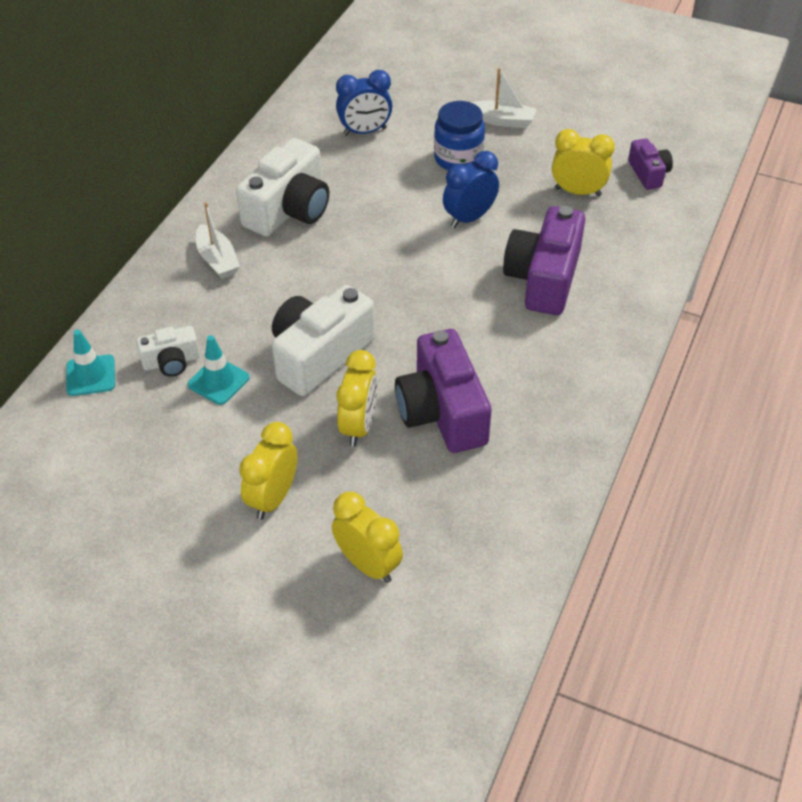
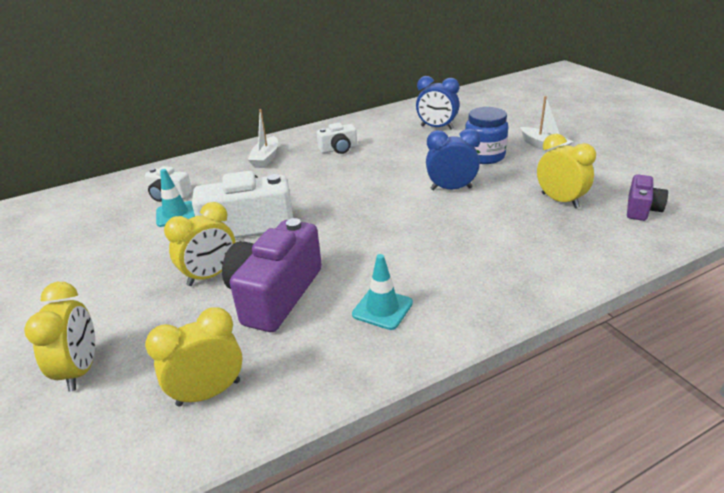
camera: 40 degrees right, 15 degrees down
(91, 375) = (125, 185): turquoise traffic cone -> turquoise traffic cone (382, 309)
(273, 498) = (101, 291): yellow clock -> yellow clock (209, 393)
(289, 210) = (338, 149): white camera -> white camera, size x0.53
(543, 278) = (465, 243): purple camera -> none

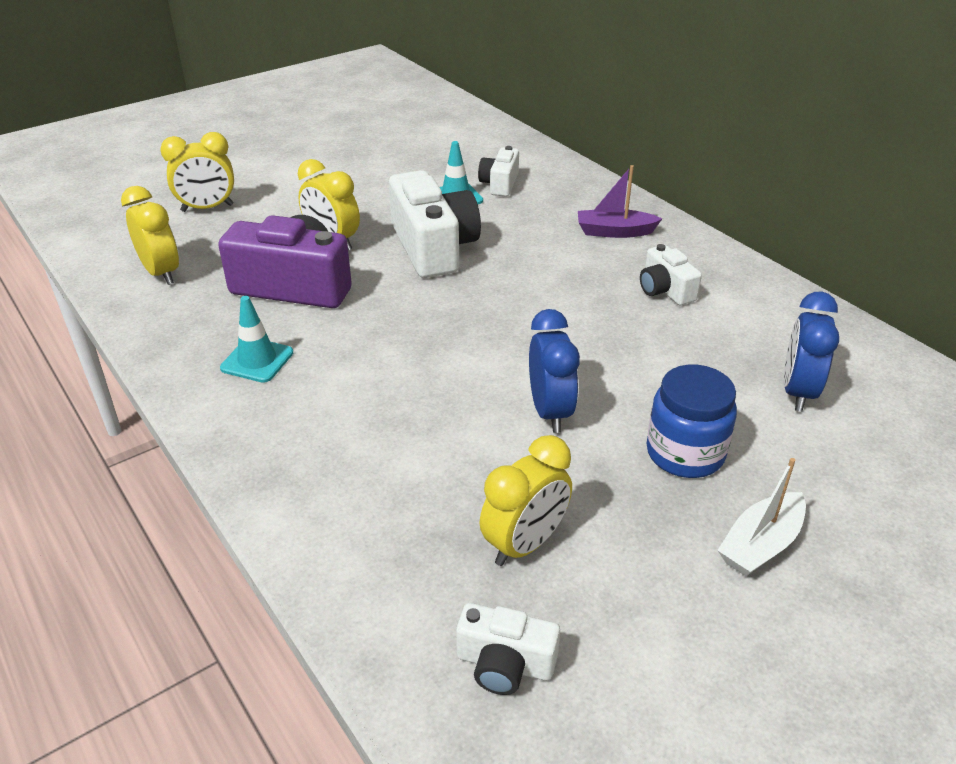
camera: 80 degrees right, 5 degrees up
(265, 158) = (614, 232): white boat -> purple boat
(641, 209) = (505, 664): purple camera -> white camera

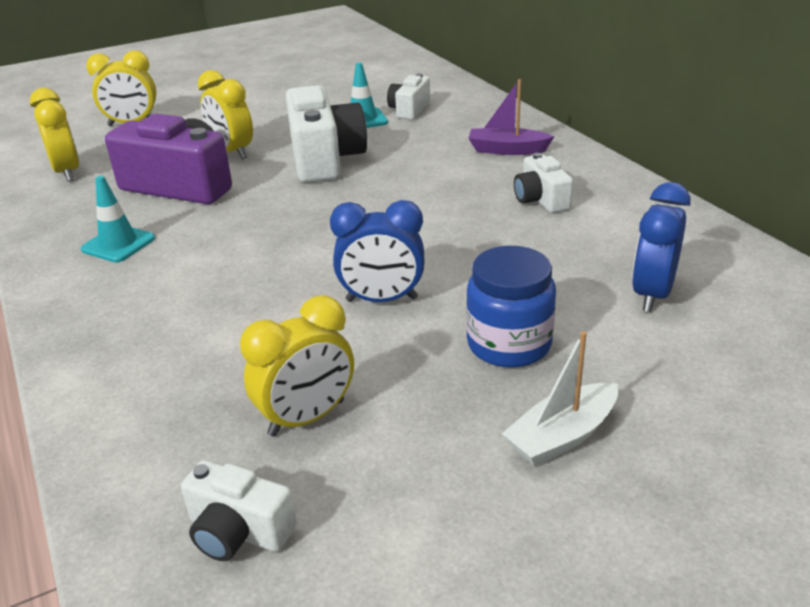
camera: 10 degrees right, 5 degrees down
(550, 412) = (382, 300): blue clock -> blue clock turned 90 degrees clockwise

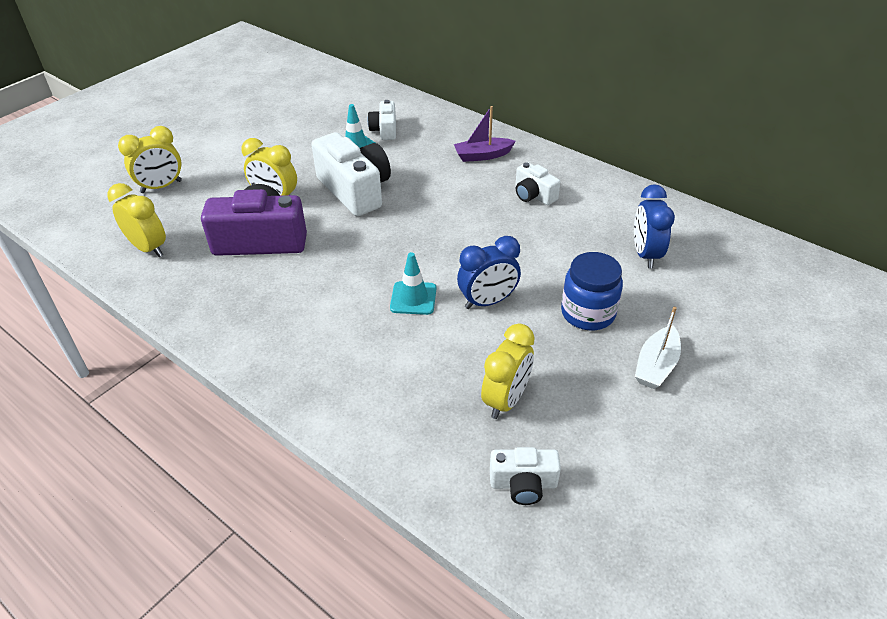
camera: 25 degrees left, 10 degrees up
(118, 244) = (258, 305): turquoise traffic cone -> turquoise traffic cone (413, 298)

